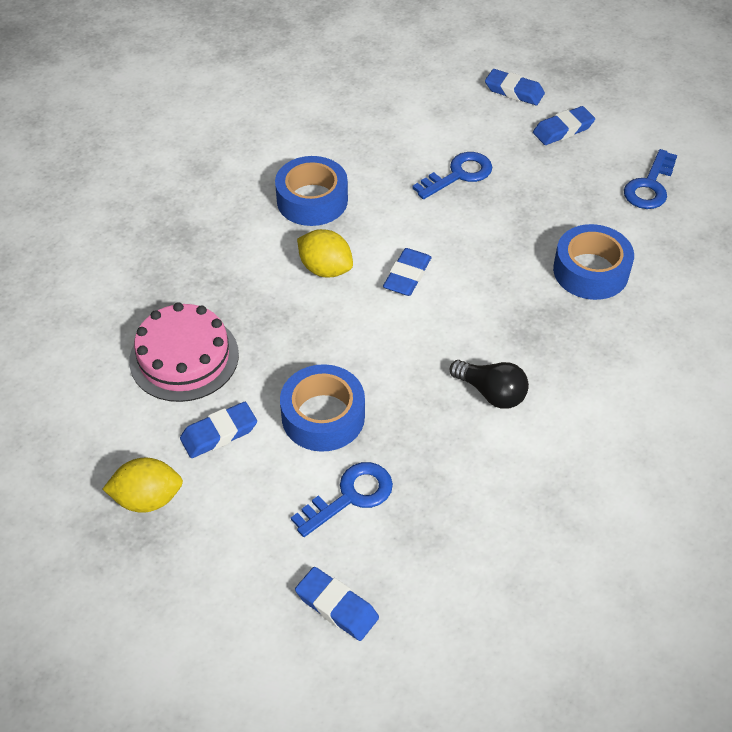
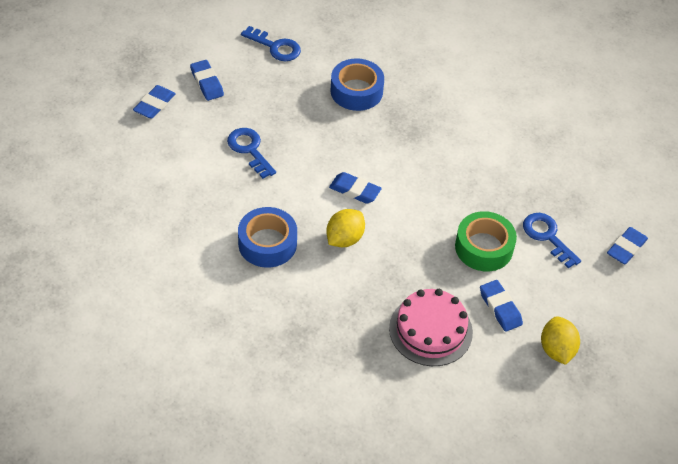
camera: 90 degrees left, 0 degrees up
(323, 416) = (484, 247): blue tape -> green tape
(491, 393) = (462, 156): black light bulb -> none

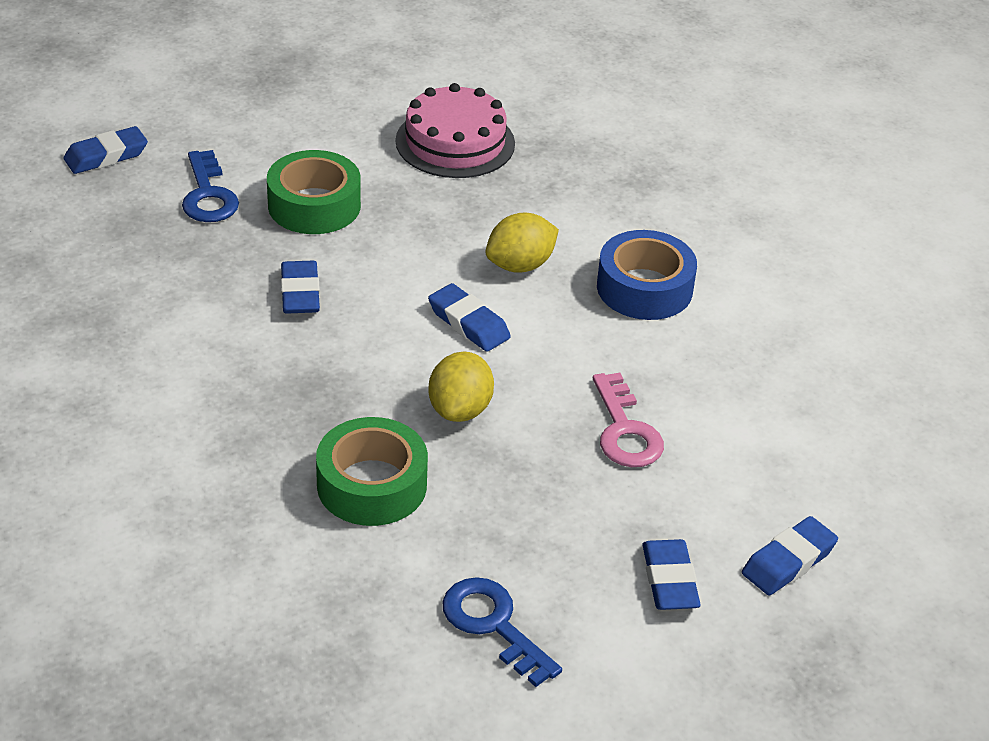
camera: 160 degrees left, 10 degrees down
(249, 149) = (625, 431): blue key -> pink key
(356, 91) = (372, 485): blue tape -> green tape
(500, 308) = (343, 140): blue eraser -> blue eraser (300, 293)
(556, 350) = (303, 88): yellow lemon -> yellow lemon (460, 409)

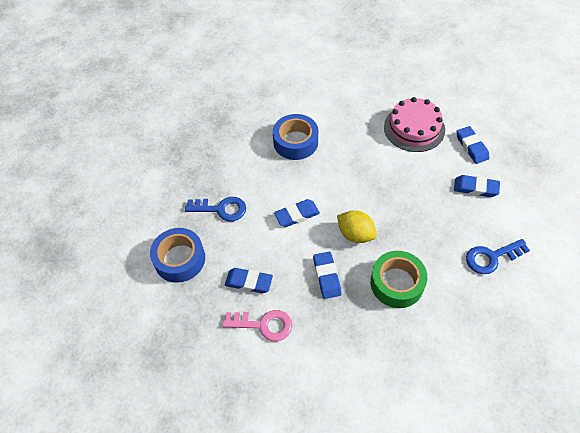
camera: 65 degrees left, 15 degrees up
(106, 156) = (84, 358): blue eraser -> blue eraser (327, 276)
(208, 195) = (148, 309): blue key -> blue key (221, 209)
(314, 205) = (180, 259): green tape -> blue tape
(455, 142) = (156, 183): pink cake -> pink cake (414, 128)
(520, 265) = (262, 183): yellow lemon -> none
(625, 431) = (385, 177): pink key -> pink key (264, 325)

